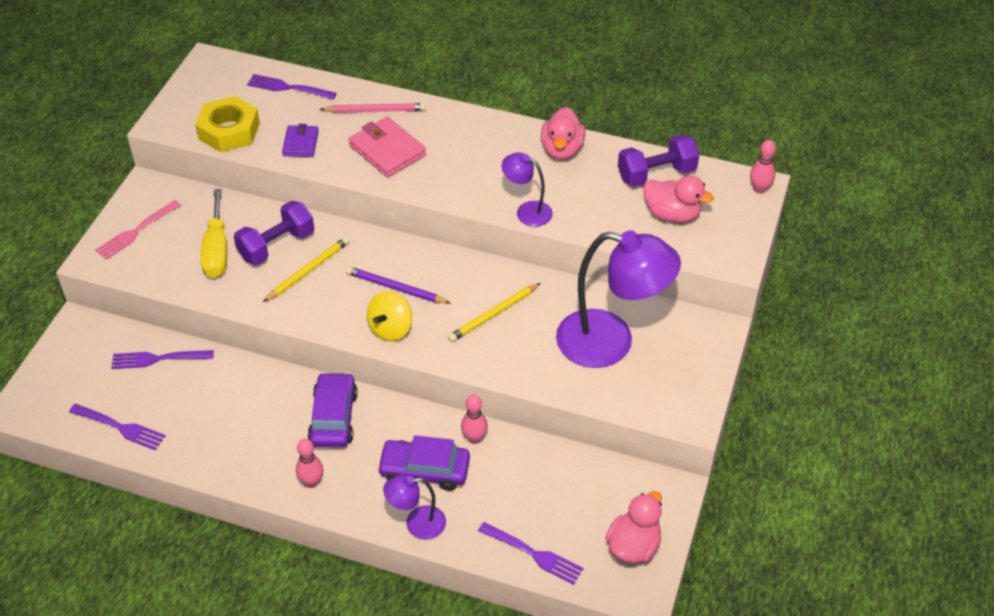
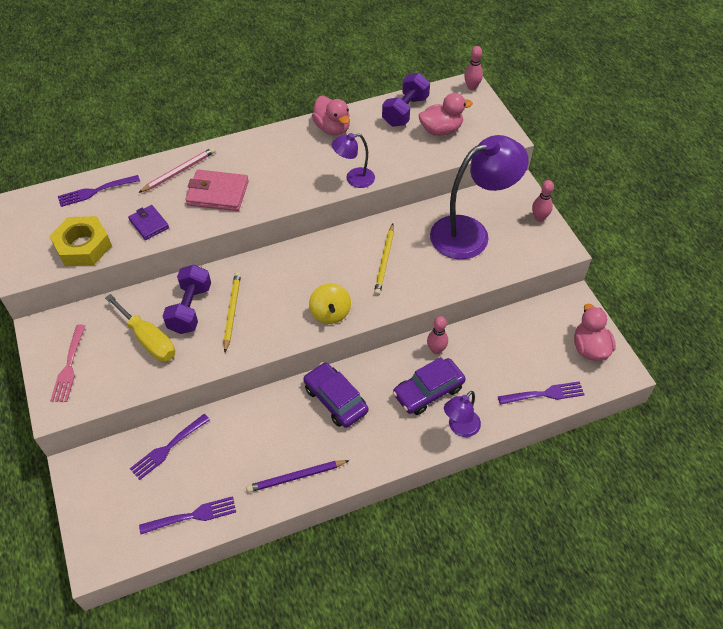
camera: 40 degrees left, 5 degrees up
(311, 482) = (367, 452): pink bowling pin -> pink bowling pin (539, 218)
(395, 288) = (304, 285): purple pencil -> purple pencil (296, 477)

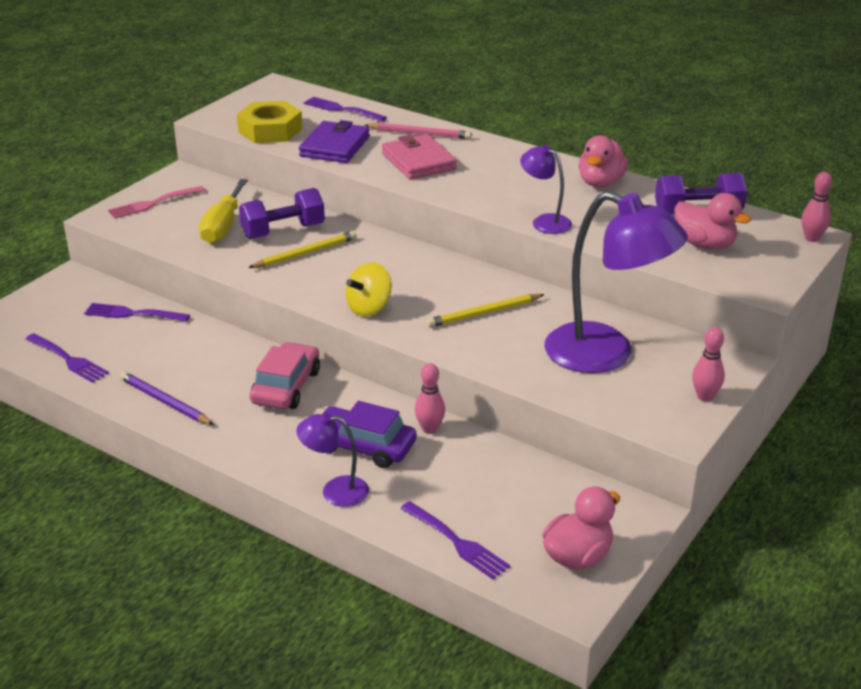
camera: 55 degrees right, 20 degrees down
(149, 224) = (335, 146): purple wallet -> purple wallet, size x1.61
(335, 400) = (286, 387): purple car -> pink car

